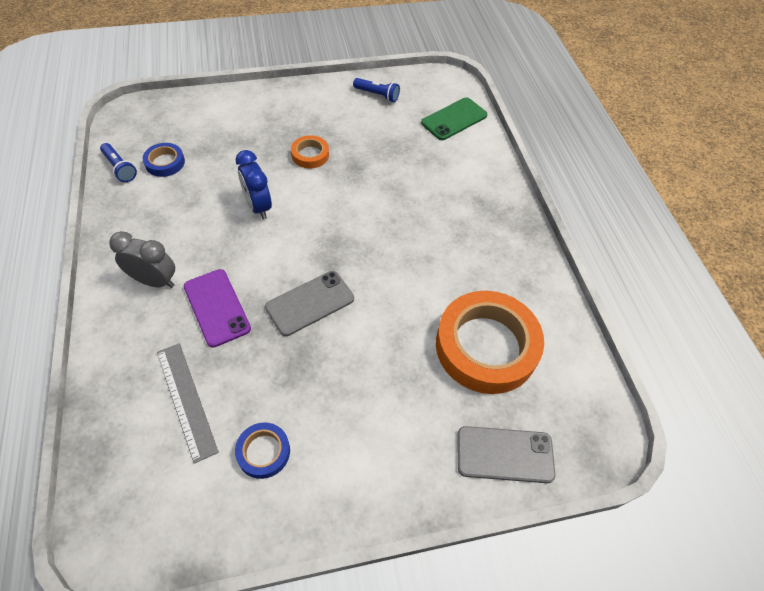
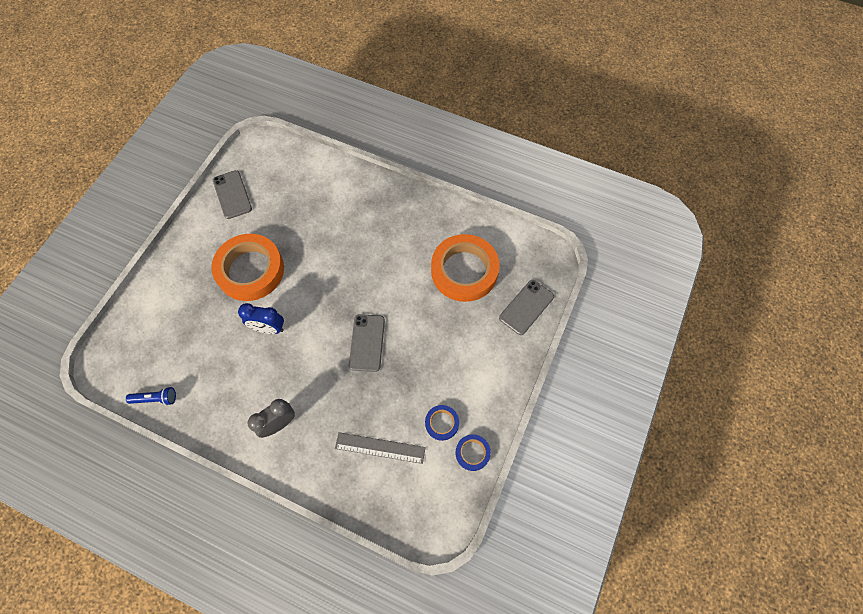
camera: 50 degrees left, 10 degrees up
(165, 162) = (176, 366): blue tape -> blue tape (472, 453)
(217, 307) = (329, 397): purple phone -> none
(310, 155) = (250, 270): orange tape -> orange tape, size x2.20
(377, 95) = (232, 194): blue flashlight -> grey phone
(454, 119) = (294, 166): green phone -> none

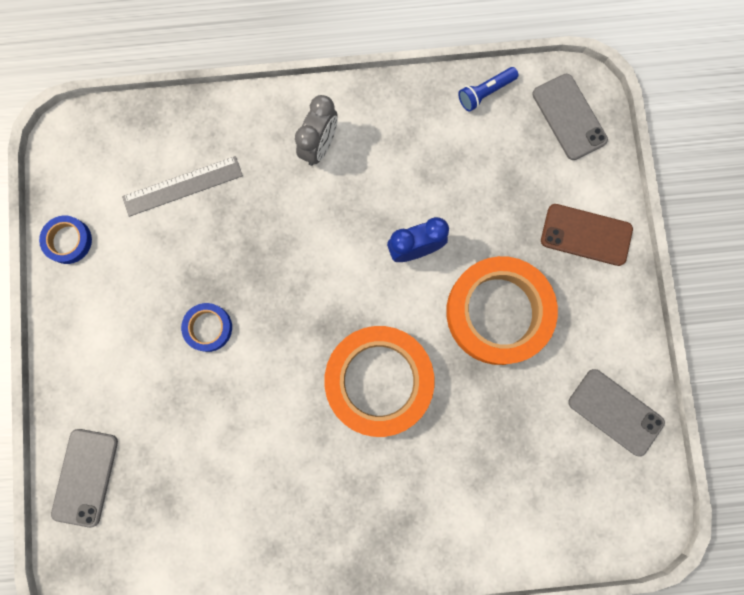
camera: 150 degrees right, 15 degrees up
(172, 283) = (586, 235): none -> brown phone
(367, 342) = (275, 302): grey phone -> grey phone (569, 117)
(442, 423) = (123, 255): blue tape -> blue tape (208, 328)
(464, 271) = (201, 484): orange tape -> orange tape (379, 380)

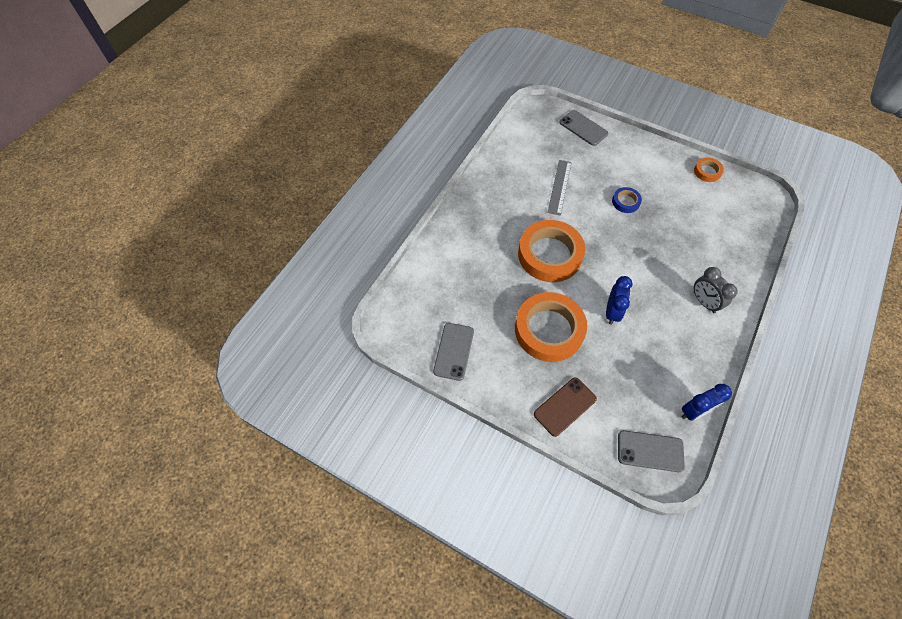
camera: 125 degrees right, 20 degrees down
(68, 241) = (707, 171): blue tape -> orange tape
(182, 186) = (713, 229): grey ruler -> grey ruler (559, 187)
(485, 93) = (694, 411): blue flashlight -> blue clock
(615, 412) = (454, 351): grey phone -> grey phone turned 60 degrees counterclockwise

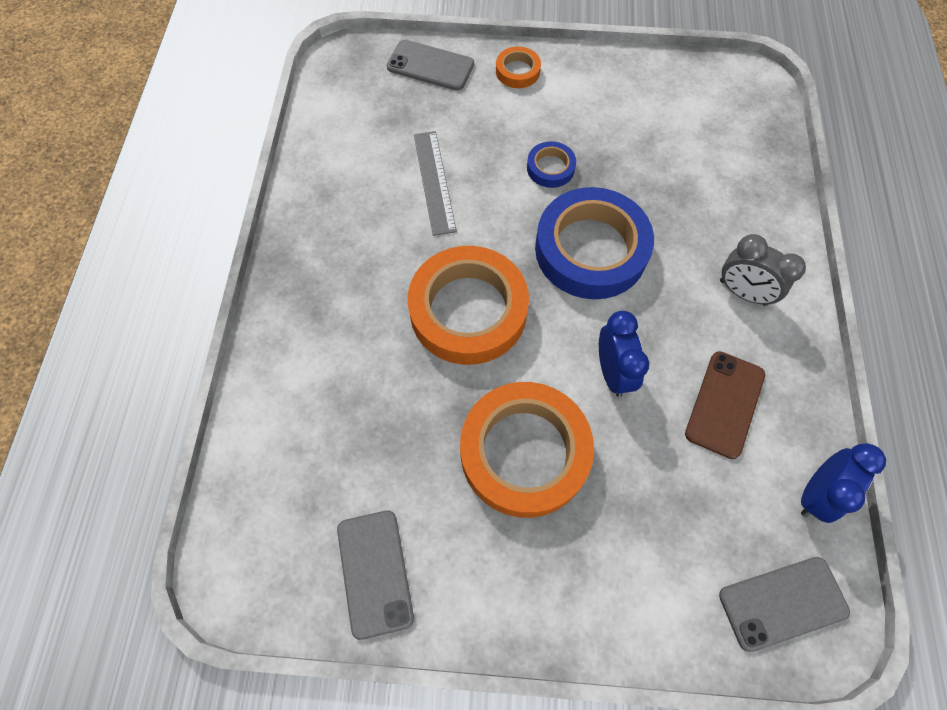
camera: 25 degrees left, 5 degrees up
(565, 406) = (611, 588): brown phone -> brown phone (724, 404)
(628, 250) = (591, 249): none -> blue tape
(707, 171) = (650, 72): orange tape -> orange tape (517, 71)

